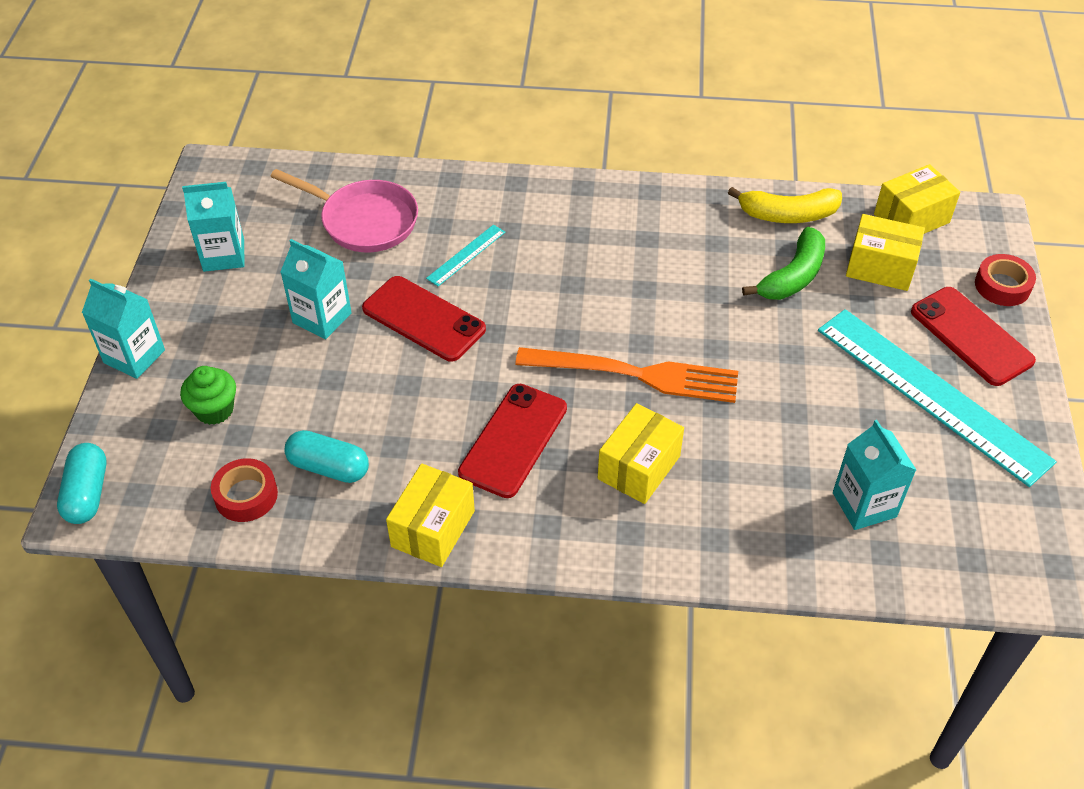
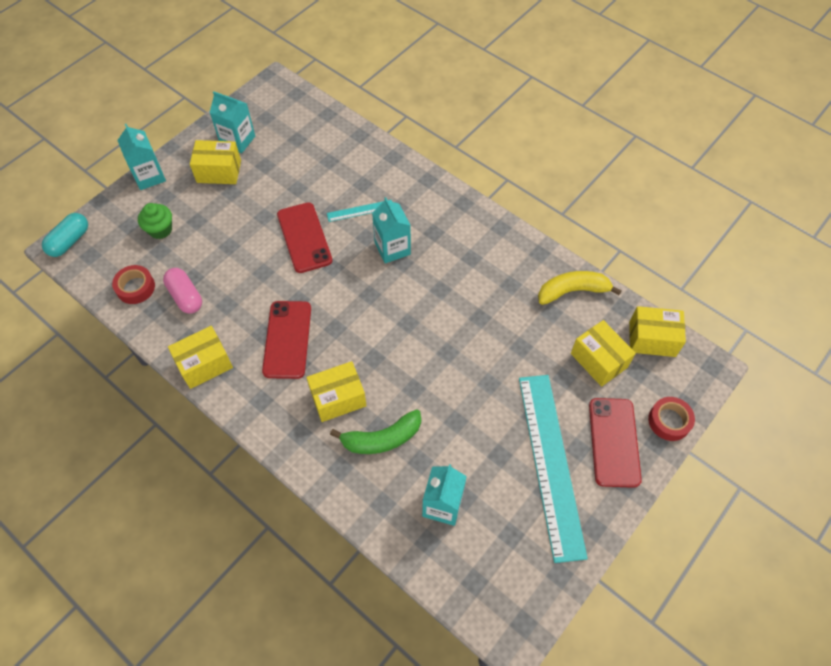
camera: 35 degrees right, 10 degrees up
(232, 302) = (219, 171): none -> yellow box
(322, 318) = (254, 206): turquoise carton -> turquoise carton (392, 248)
(329, 467) = (185, 296): turquoise capsule -> pink capsule
(364, 221) = (324, 159): pink pan -> none
(513, 440) = (287, 339): red phone -> red phone turned 60 degrees counterclockwise
(637, 374) = (388, 341): orange fork -> none
(788, 215) = (572, 291): yellow banana -> yellow banana turned 135 degrees clockwise
(793, 276) = (537, 334): green banana -> green banana (382, 439)

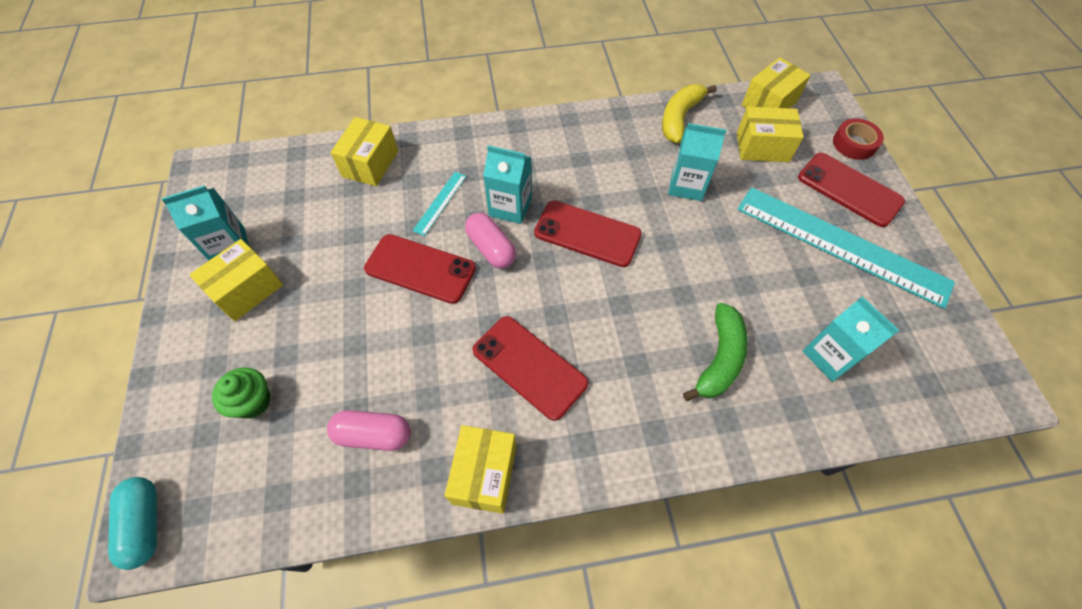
camera: 50 degrees left, 0 degrees up
(135, 287) = (303, 485): red tape -> none
(149, 176) = (165, 364): turquoise carton -> turquoise carton (686, 185)
(338, 398) = (641, 367): yellow box -> yellow box (370, 164)
(351, 261) = (491, 248): none -> pink capsule
(411, 304) = (587, 234): none -> red phone

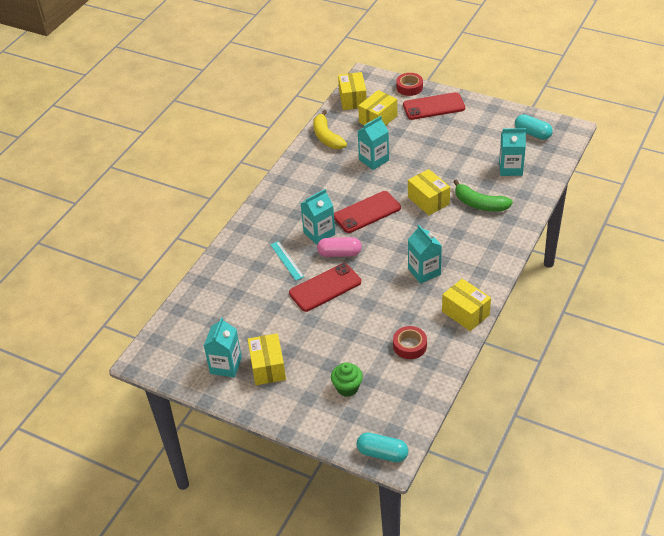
camera: 50 degrees left, 15 degrees down
(370, 164) = (225, 278): yellow box -> yellow box (428, 200)
(373, 435) = (410, 346): pink capsule -> red tape
(529, 367) = (424, 271): red phone -> turquoise carton
(719, 359) = (479, 204): green banana -> green banana turned 150 degrees clockwise
(841, 245) = (460, 129): turquoise ruler -> none
(932, 342) = (532, 133): none -> turquoise capsule

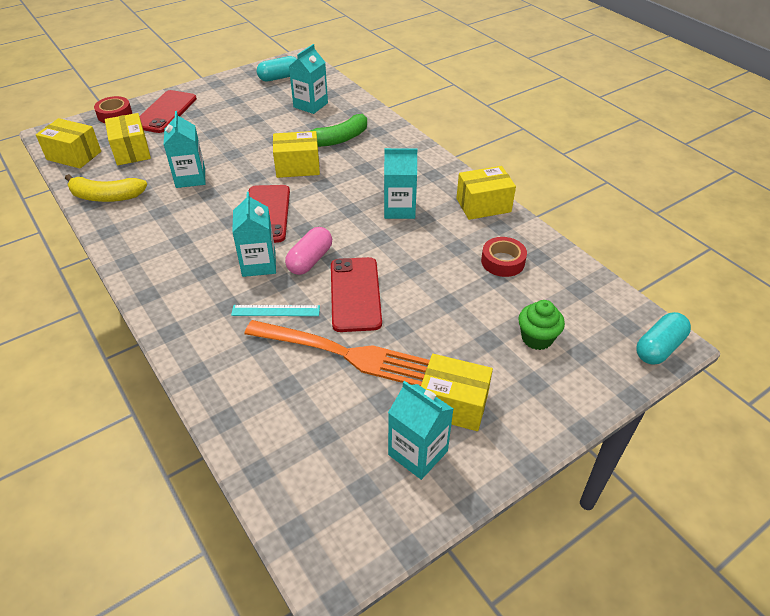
camera: 65 degrees left, 0 degrees up
(274, 305) = (344, 353): none -> orange fork

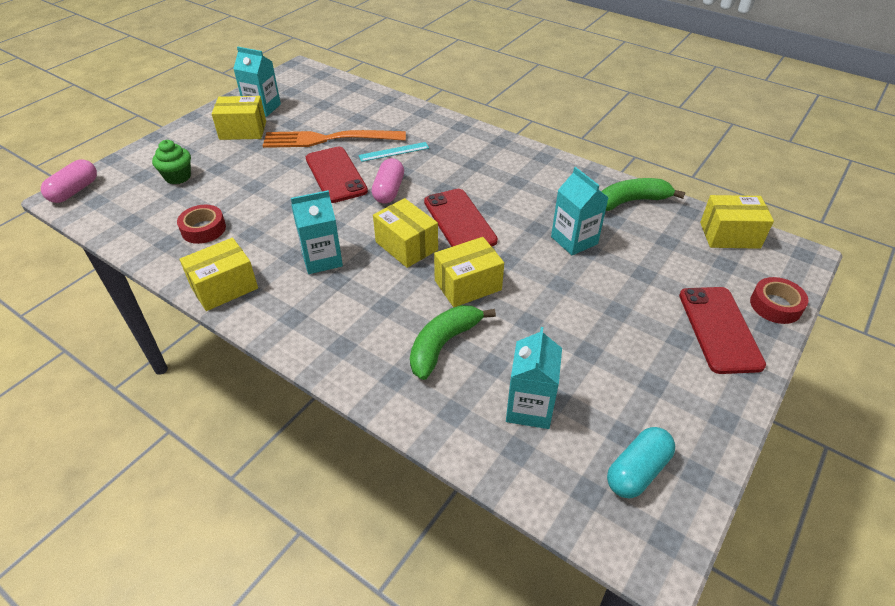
camera: 160 degrees right, 0 degrees up
(106, 197) = (631, 201): yellow banana -> green banana
(131, 151) = (677, 256): yellow box -> yellow box (406, 246)
(259, 264) = (432, 178): turquoise carton -> none
(659, 348) = (74, 191): turquoise capsule -> pink capsule

